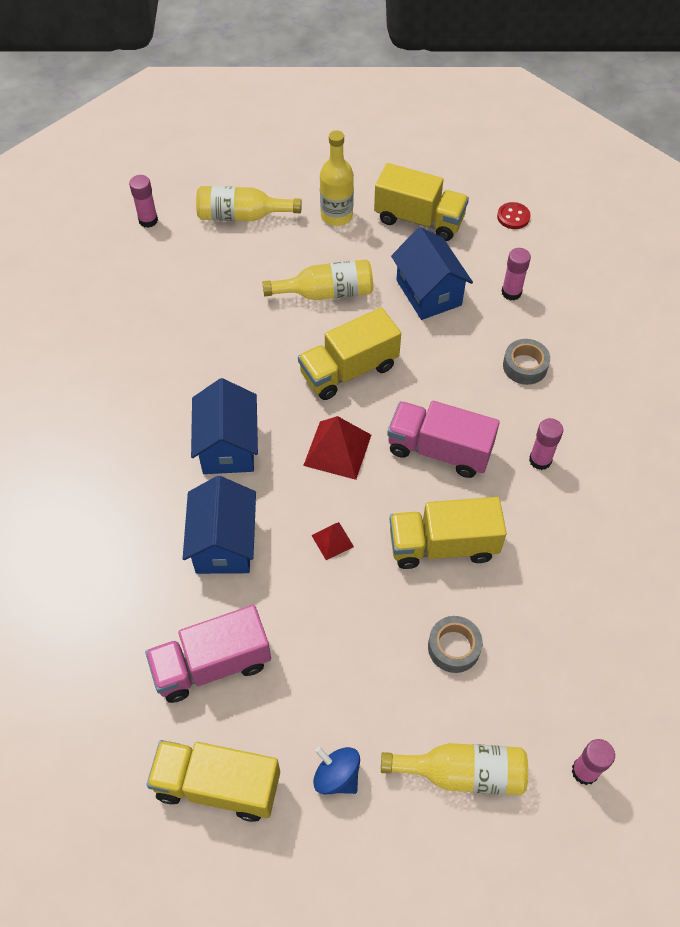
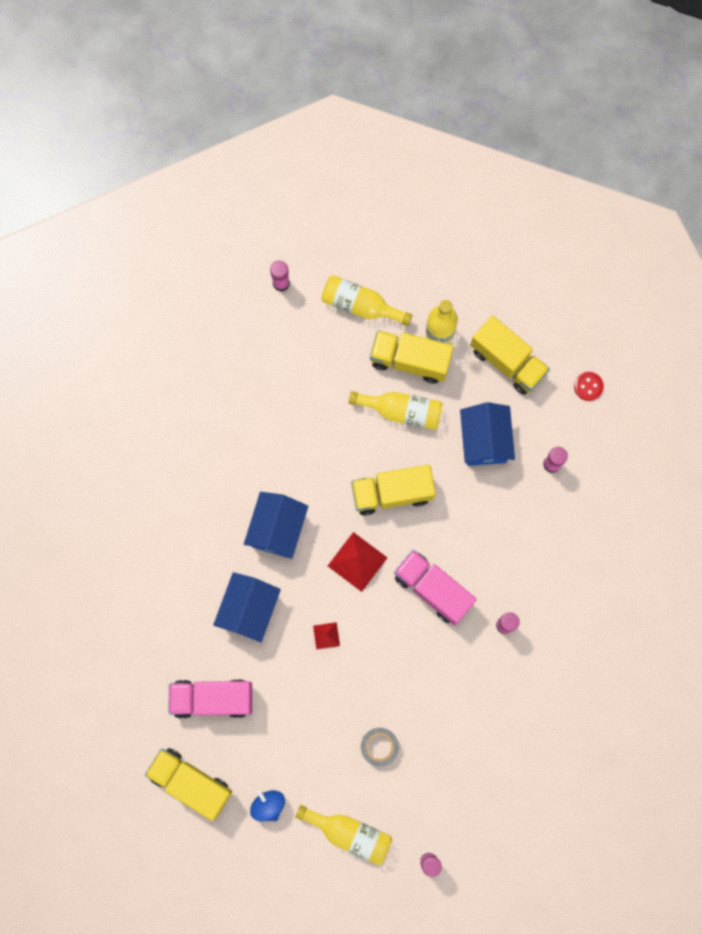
camera: 20 degrees right, 20 degrees up
(443, 545) = (403, 668): yellow truck -> yellow truck (410, 360)
(525, 366) = (530, 538): grey tape -> none

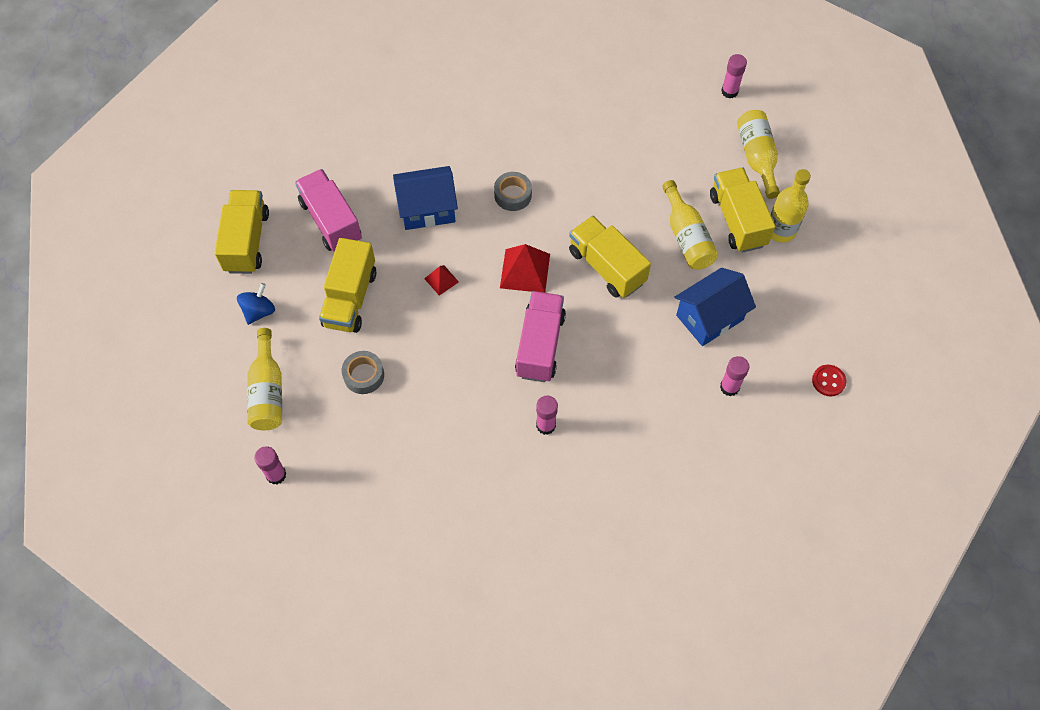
camera: 60 degrees right, 15 degrees down
(277, 529) = (513, 195): blue house -> grey tape
(507, 361) = (798, 299): yellow truck -> yellow truck (350, 298)

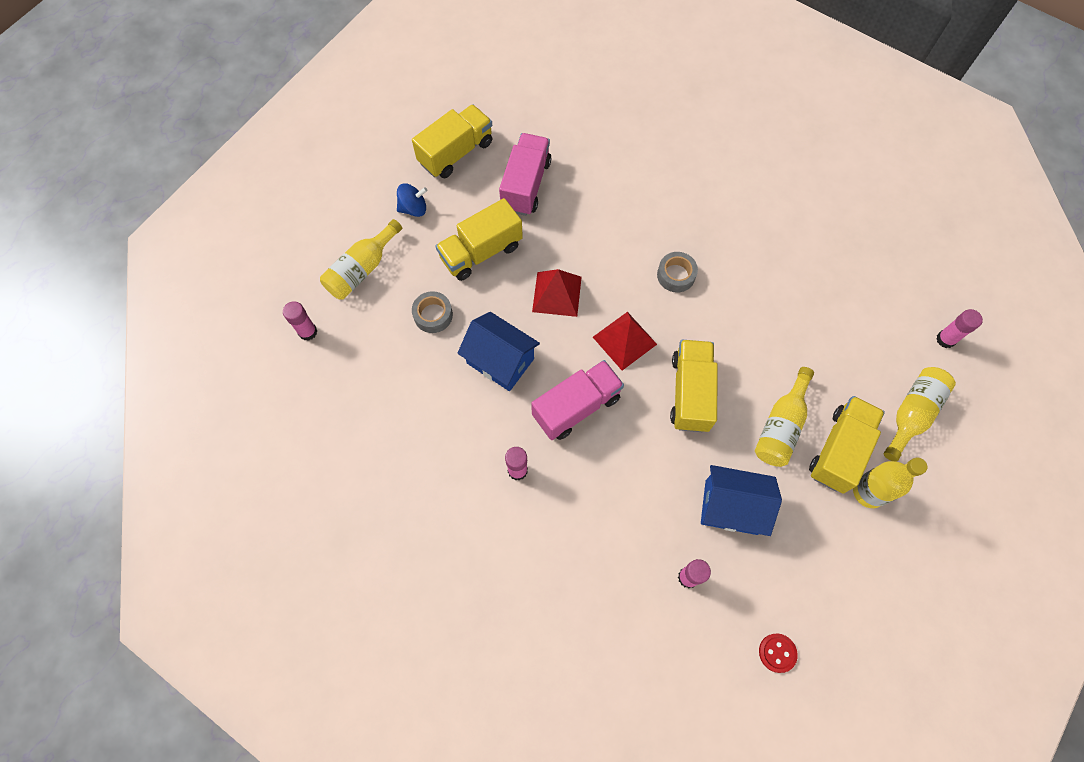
camera: 45 degrees right, 5 degrees up
(427, 209) = (601, 233): blue house -> blue house (500, 361)
(441, 280) = (557, 294): red pyramid -> red pyramid, size x1.82

